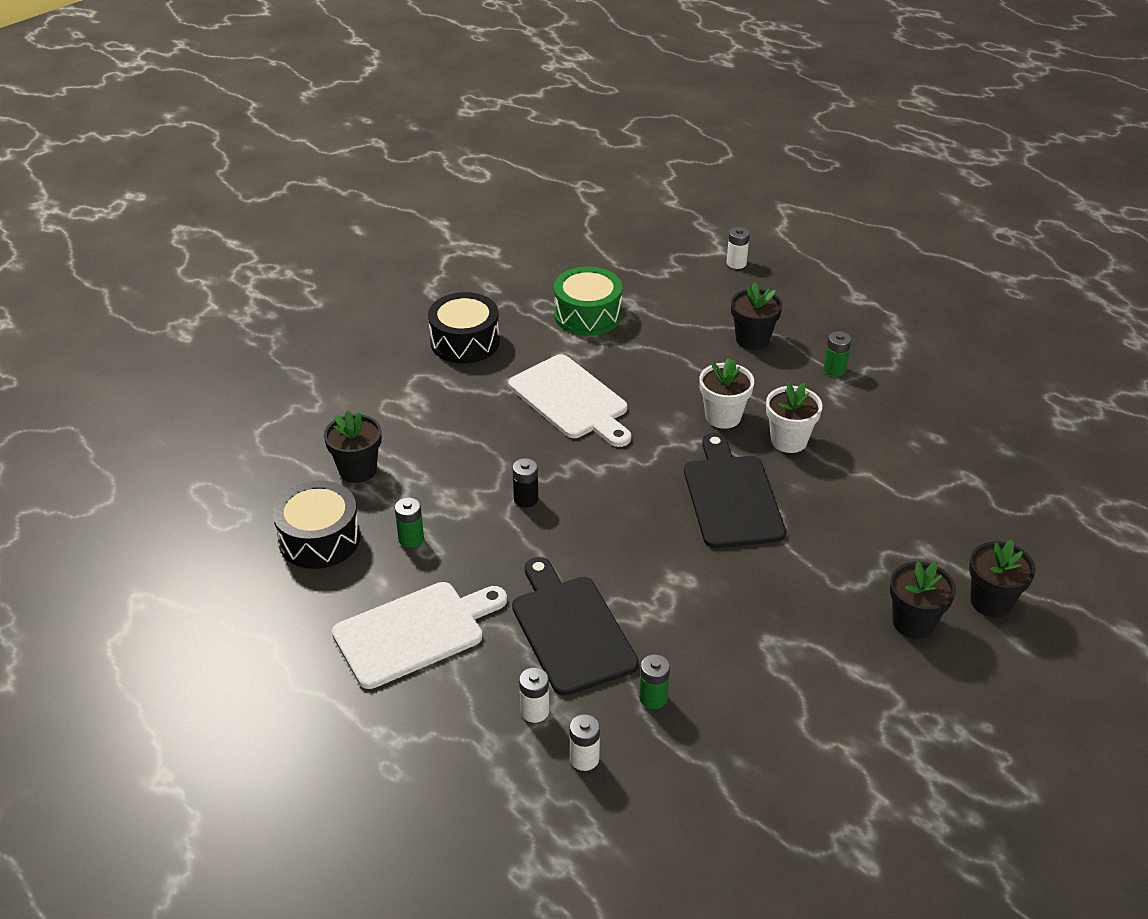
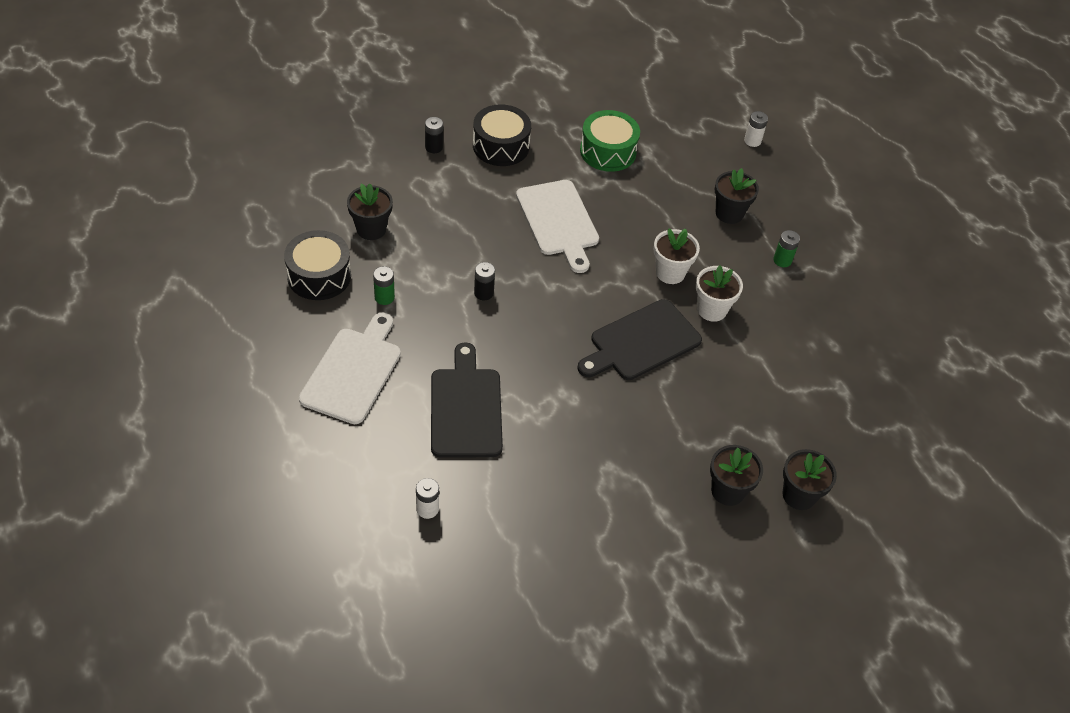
camera: 15 degrees right, 10 degrees up
(388, 364) = (434, 147): none -> black battery
(415, 632) = (353, 371): white cutting board -> white cutting board turned 60 degrees counterclockwise
(535, 711) = (409, 461): white battery -> none
(653, 698) = (499, 481): green battery -> none
(731, 497) = (641, 342): black cutting board -> black cutting board turned 135 degrees counterclockwise

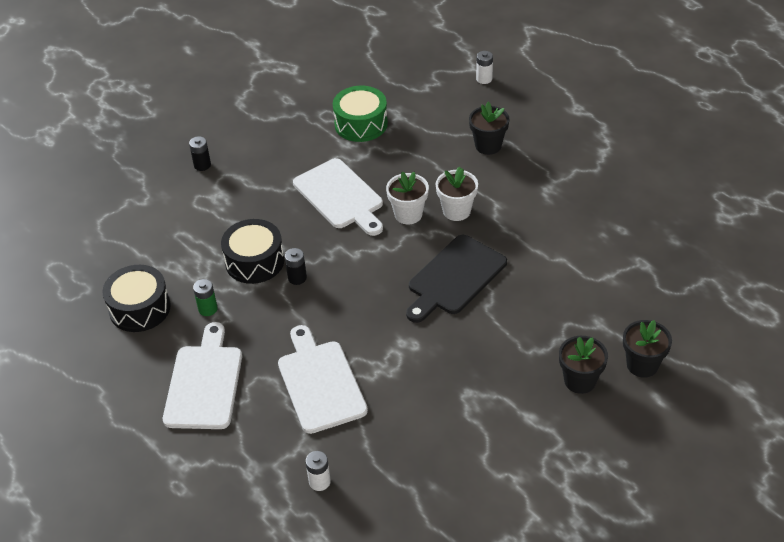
camera: 10 degrees left, 5 degrees down
(371, 229) = (172, 253): black flower pot -> none
(466, 408) = (320, 382): black cutting board -> white cutting board
(501, 146) = (263, 147): black drum -> black drum (254, 261)
(712, 309) = (505, 231): white flower pot -> white flower pot (408, 214)
(782, 260) = (549, 172): green battery -> none

